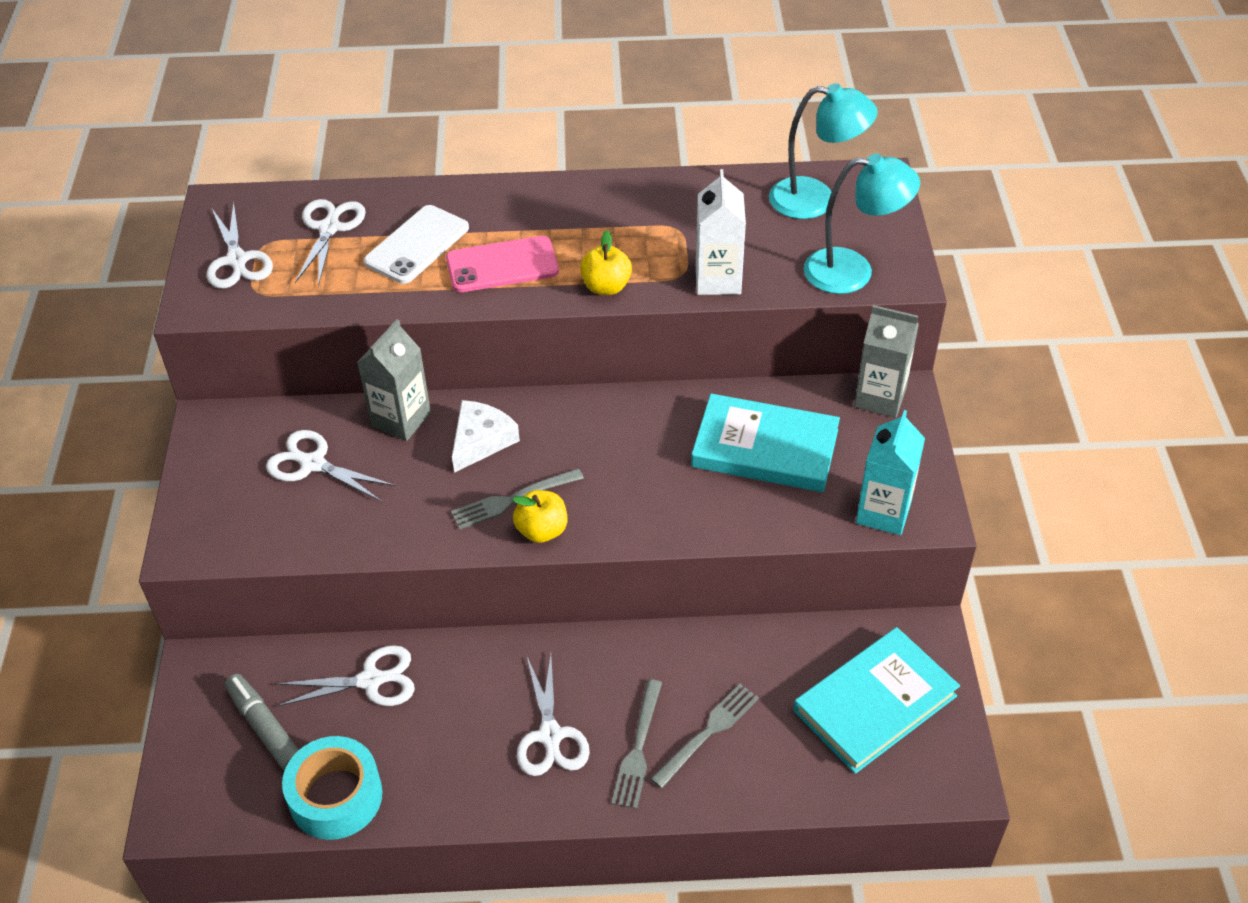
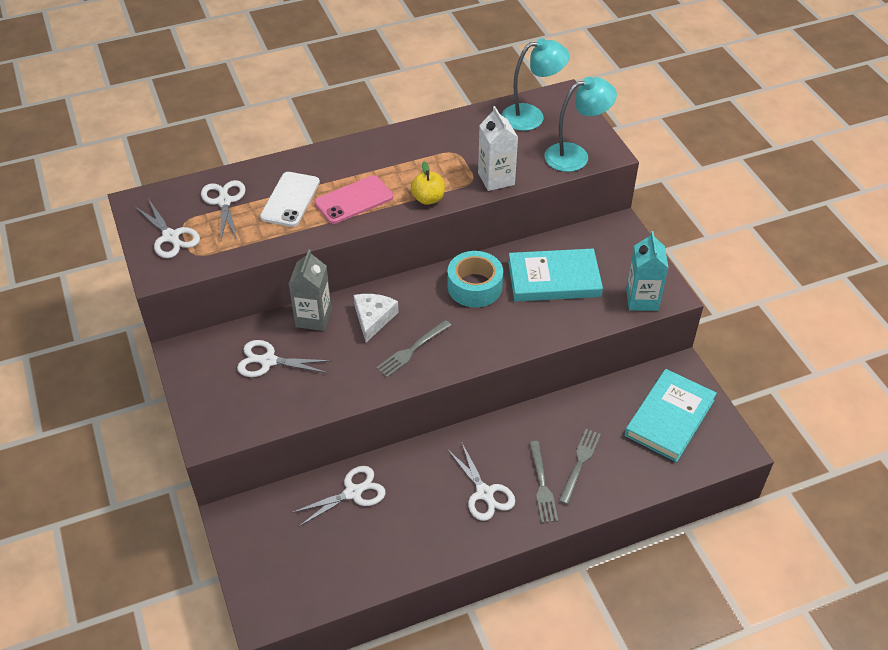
camera: 20 degrees left, 0 degrees up
(265, 728) = (297, 542): grey marker -> none
(336, 797) = (365, 571): turquoise tape -> turquoise tape (474, 287)
(542, 530) = (440, 364): yellow apple -> none
(880, 398) = (608, 231): grey carton -> none

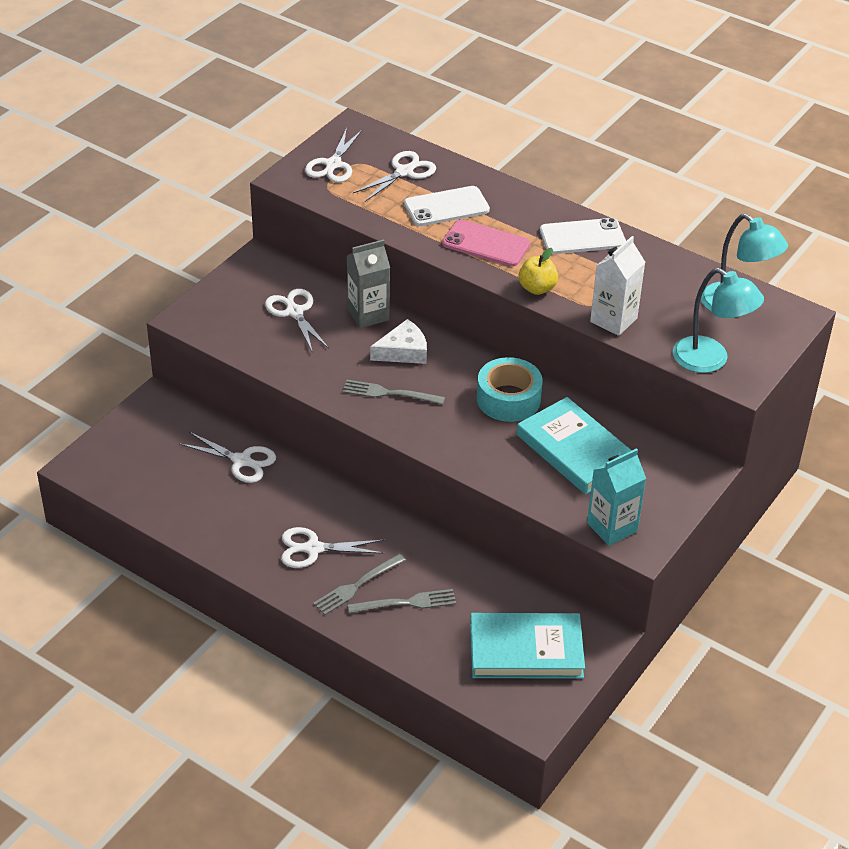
camera: 55 degrees right, 5 degrees down
(394, 149) = (582, 237): none -> white phone
(484, 493) = (313, 549): white scissors -> white scissors turned 60 degrees clockwise

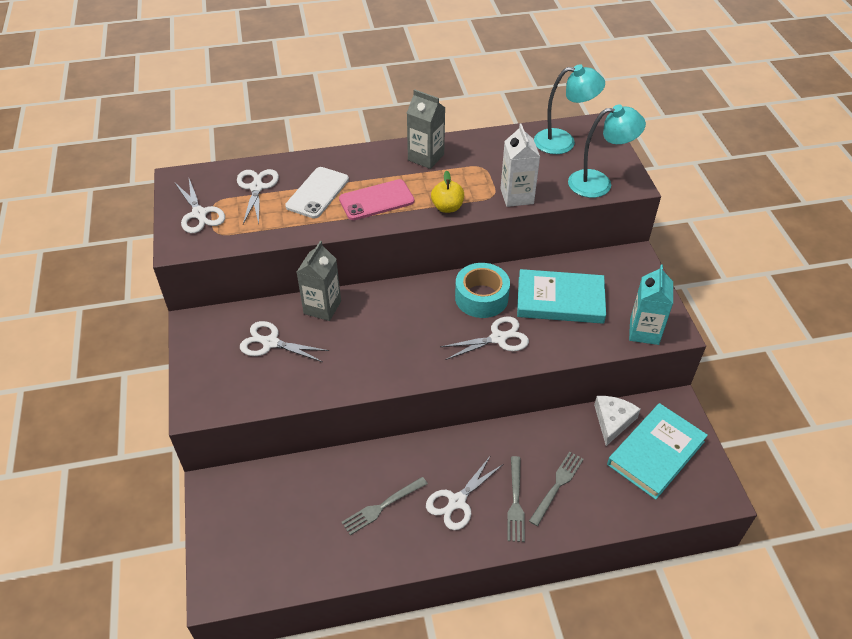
camera: 45 degrees left, 5 degrees up
(241, 461) = (330, 481): white scissors -> white scissors (498, 338)
(389, 393) = (408, 351): grey fork -> grey fork (382, 506)
(403, 351) = (378, 315): white cheese -> white cheese (613, 421)
(582, 237) = (426, 157): white phone -> grey carton

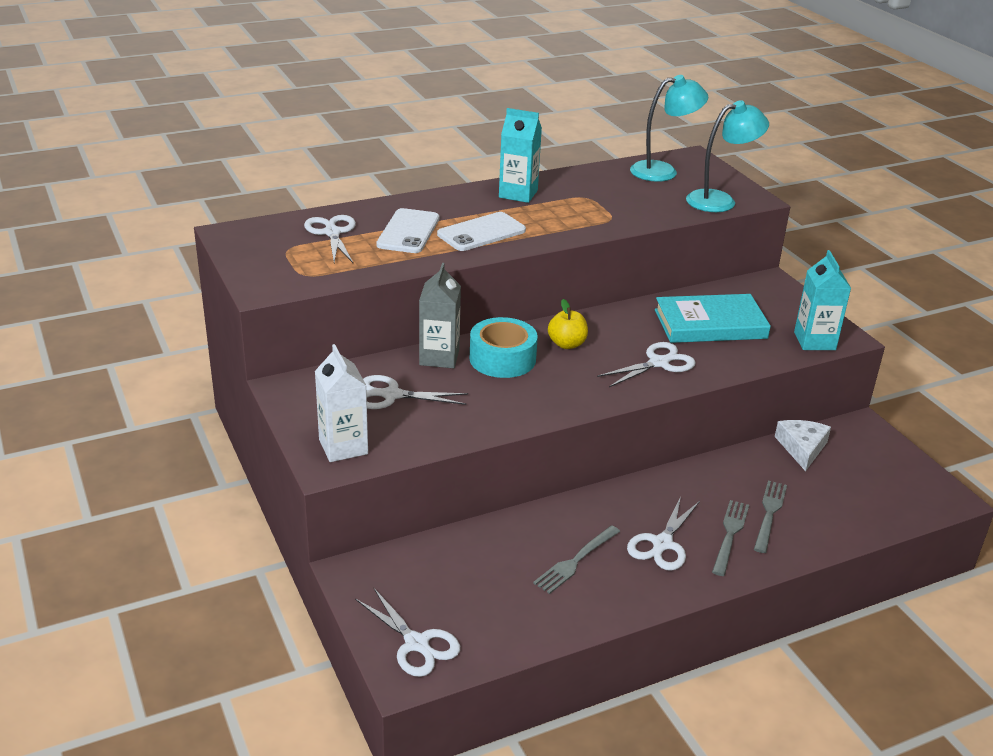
camera: 15 degrees left, 15 degrees down
(199, 214) = (273, 260): white scissors -> white scissors (416, 644)
(376, 200) = (481, 232): pink phone -> white phone
(426, 157) = (518, 194): grey carton -> turquoise carton
(447, 207) = (566, 232): yellow apple -> yellow apple (567, 344)
(481, 297) = (621, 330): turquoise tape -> turquoise tape (502, 359)
(515, 502) = (730, 535): grey fork -> grey fork turned 150 degrees counterclockwise
(517, 196) = (637, 217): white carton -> white carton (343, 447)
(656, 453) = (862, 470): turquoise book -> none

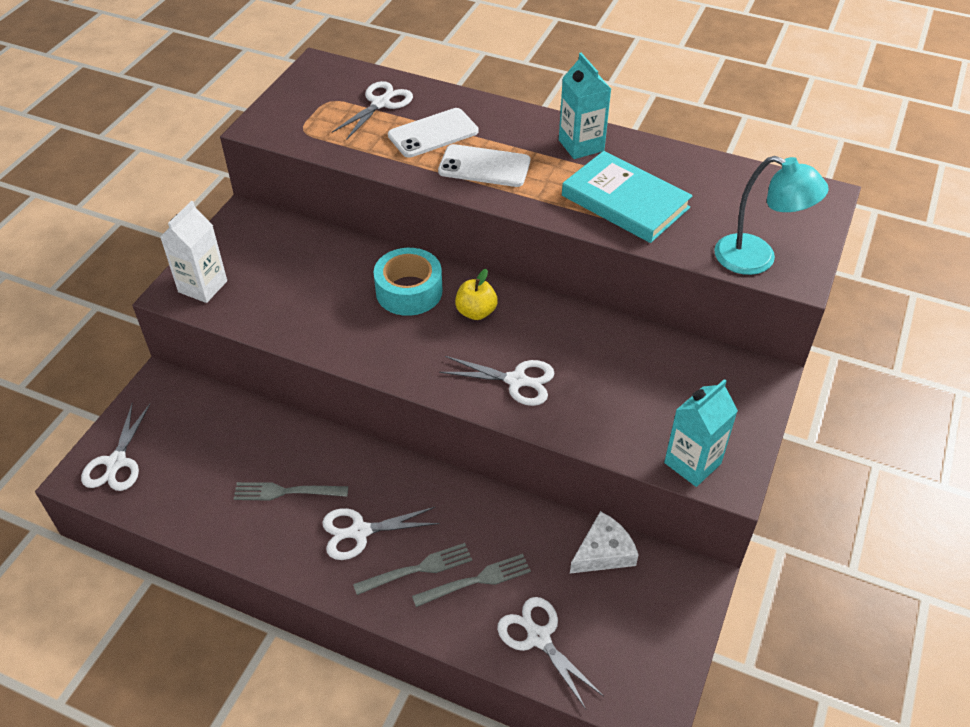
camera: 50 degrees right, 15 degrees up
(392, 395) = (291, 268): white scissors -> white scissors (538, 638)
(439, 357) = (370, 259): grey carton -> none
(663, 171) = (760, 195): turquoise lamp -> none
(710, 324) = (625, 377): turquoise book -> turquoise book (625, 202)

